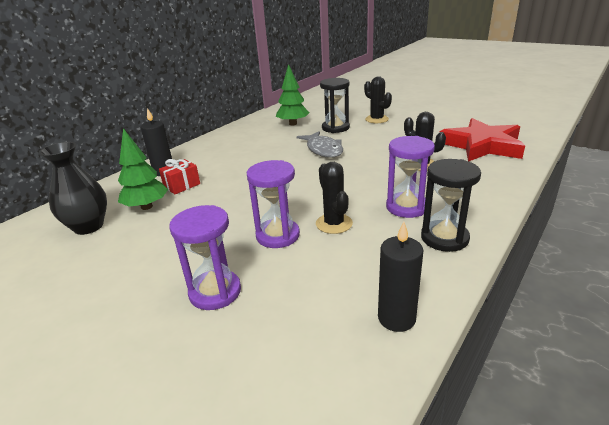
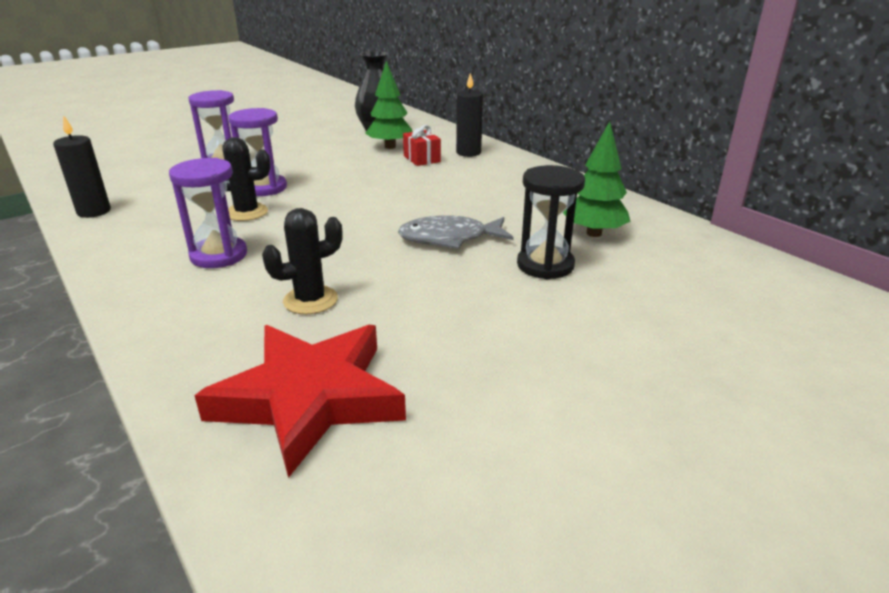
camera: 105 degrees right, 0 degrees up
(376, 119) = (569, 318): black cactus -> none
(444, 238) = (136, 258): black hourglass -> none

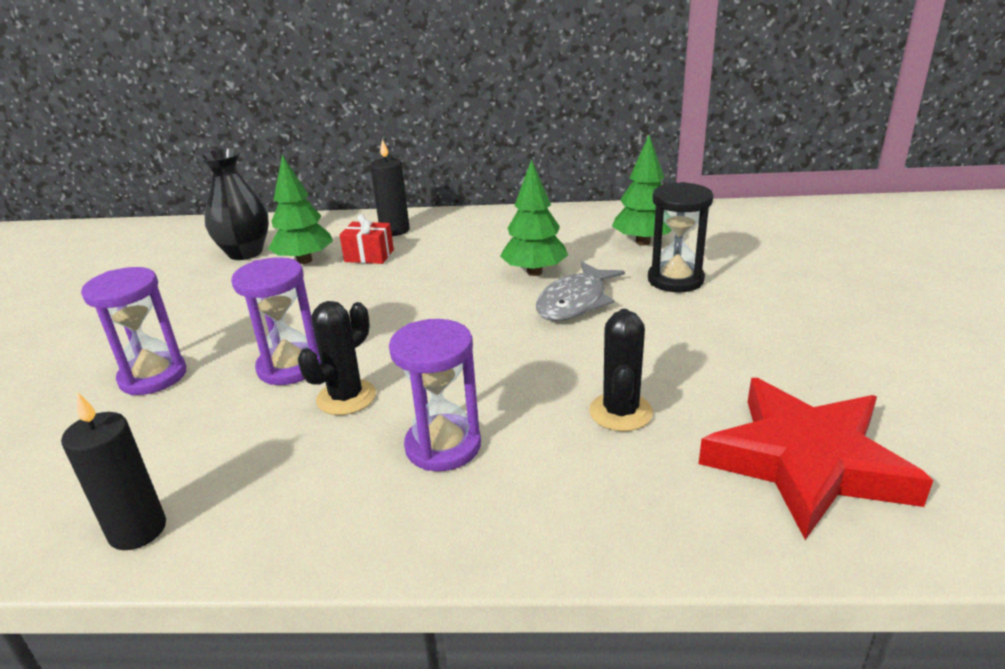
camera: 50 degrees left, 0 degrees up
(475, 211) = (534, 272): none -> green tree

